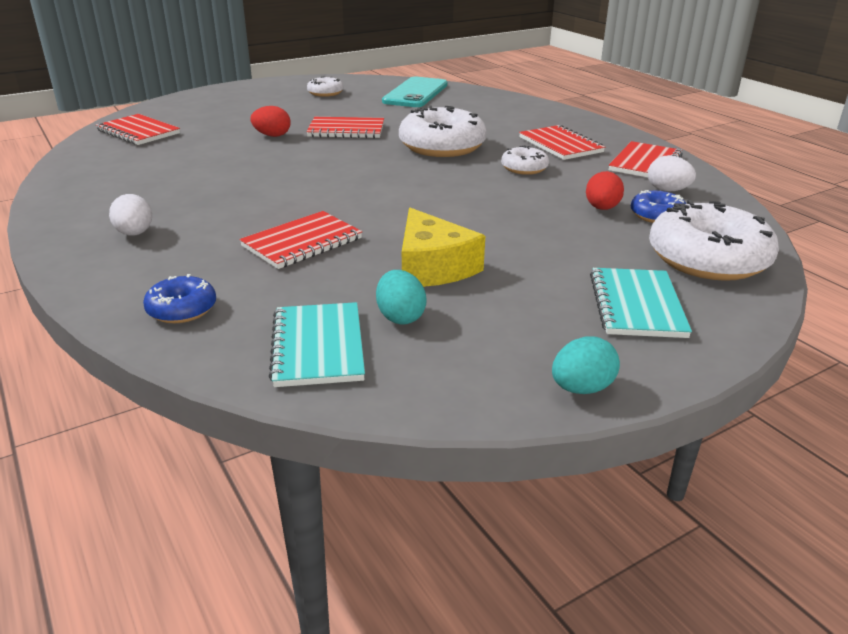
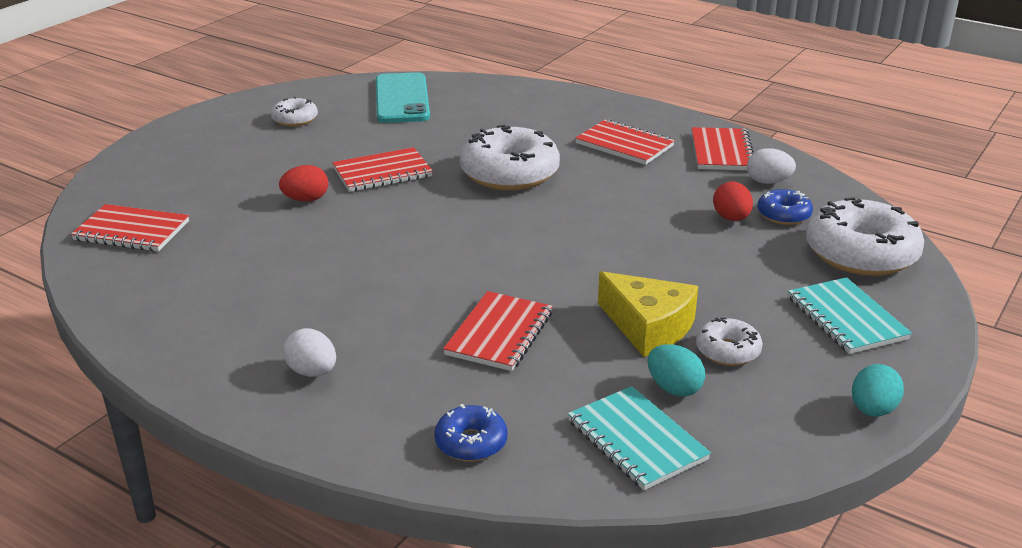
camera: 25 degrees left, 0 degrees up
(524, 168) = (618, 184): white donut -> white donut (727, 351)

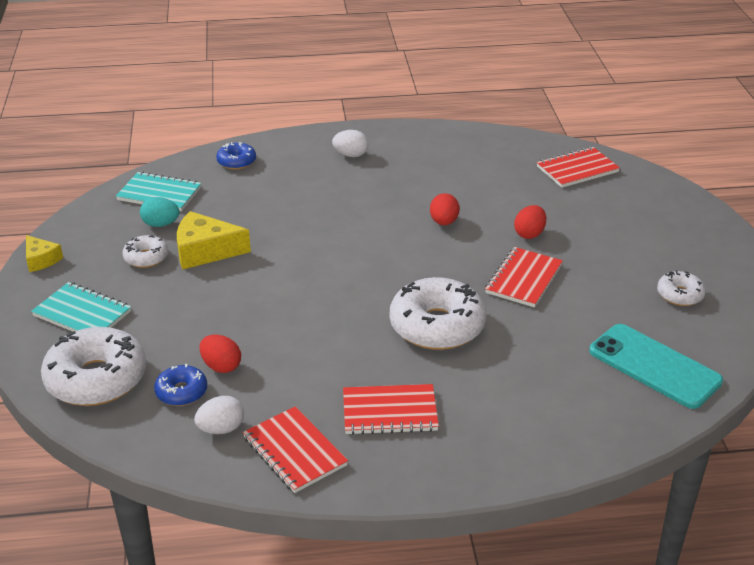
camera: 140 degrees right, 5 degrees up
(358, 243) = (444, 222): none -> red egg
(499, 334) = (285, 210): red notebook -> none
(872, 410) = (41, 260): turquoise egg -> yellow cheese

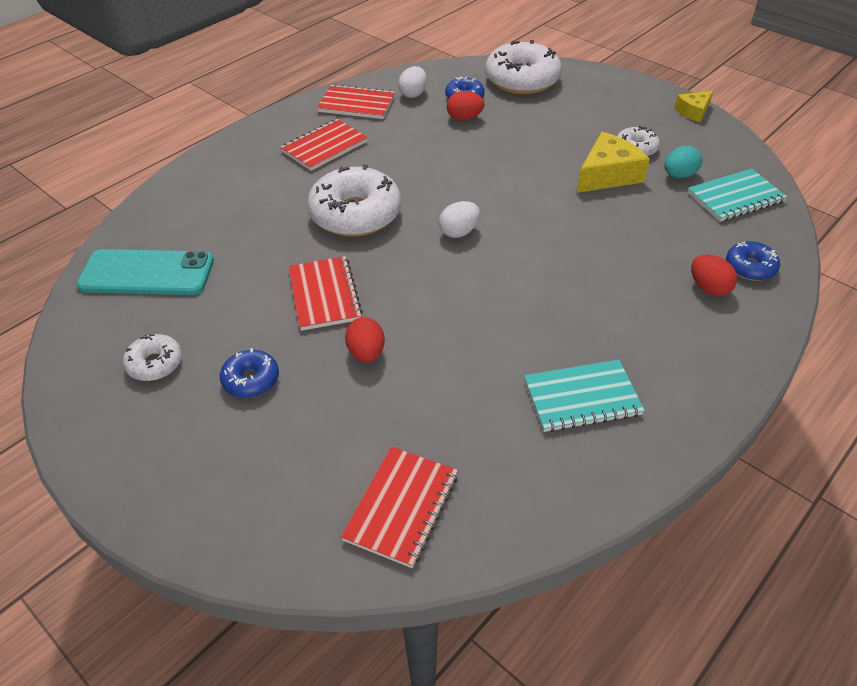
camera: 140 degrees right, 10 degrees up
(41, 260) = (693, 112): yellow cheese -> yellow cheese turned 45 degrees counterclockwise
(82, 313) = (599, 100): turquoise notebook -> turquoise notebook (582, 398)
(351, 155) = (673, 348): white egg -> white egg (459, 232)
(444, 222) = (465, 316): red egg -> red egg (708, 288)
(617, 255) = (251, 380): none -> blue donut

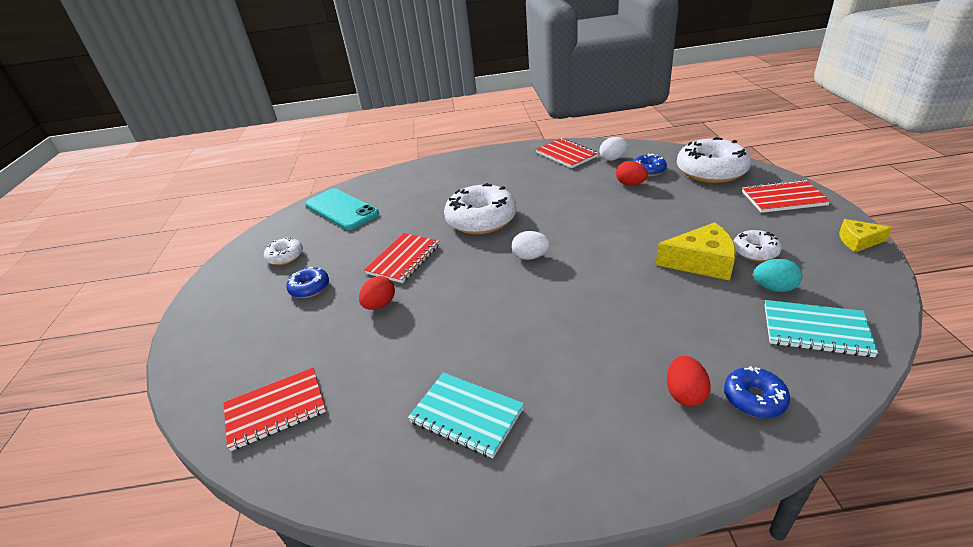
camera: 45 degrees right, 10 degrees down
(324, 147) = (514, 174): red notebook -> red notebook (783, 198)

